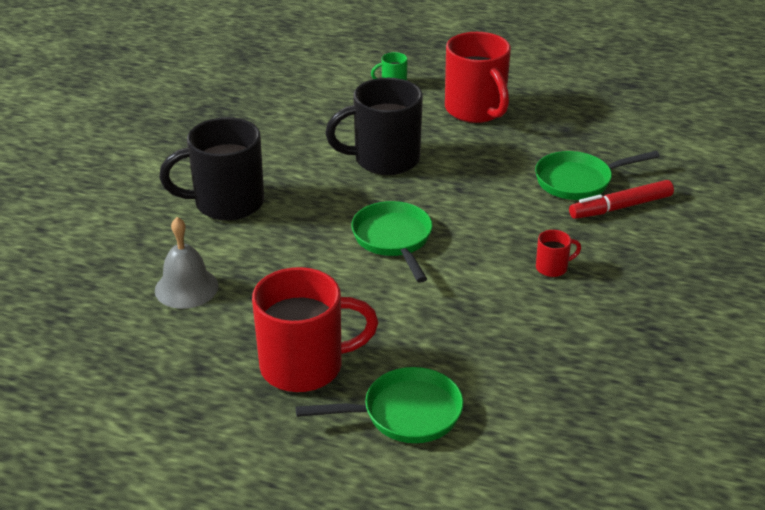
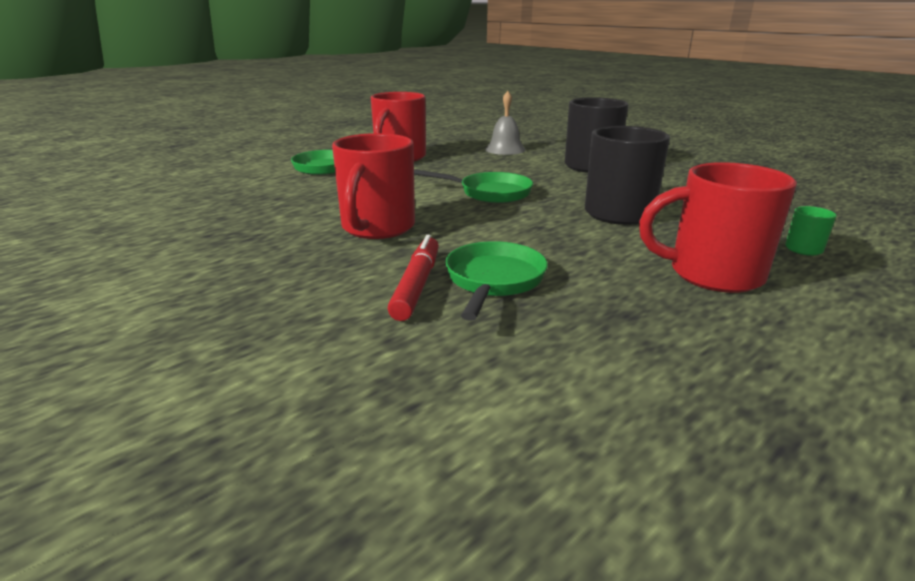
camera: 120 degrees right, 10 degrees down
(552, 268) = (377, 228): red mug -> red mug, size x2.33

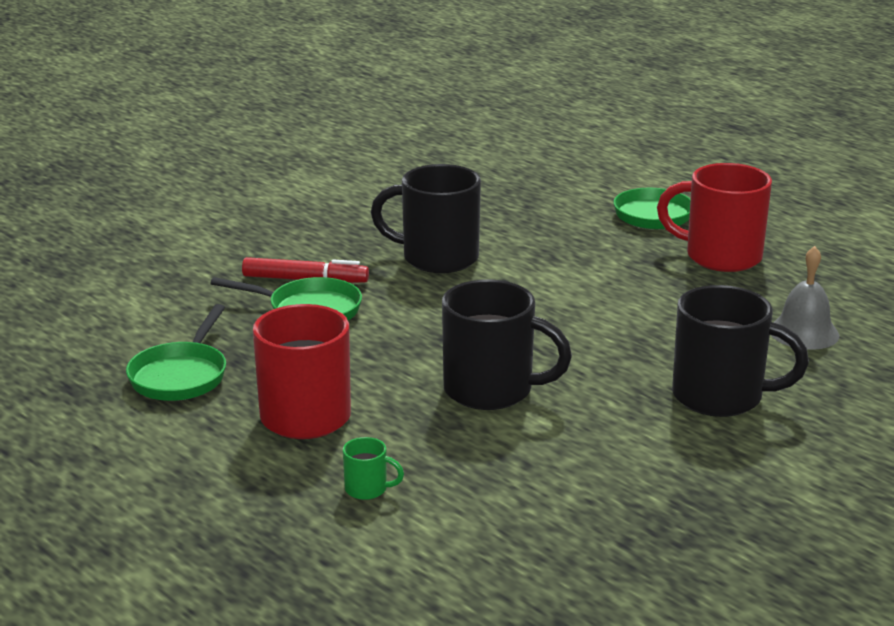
camera: 90 degrees right, 0 degrees up
(377, 228) = (437, 258): red mug -> black mug
(490, 193) = (561, 315): green pan -> green pan (181, 376)

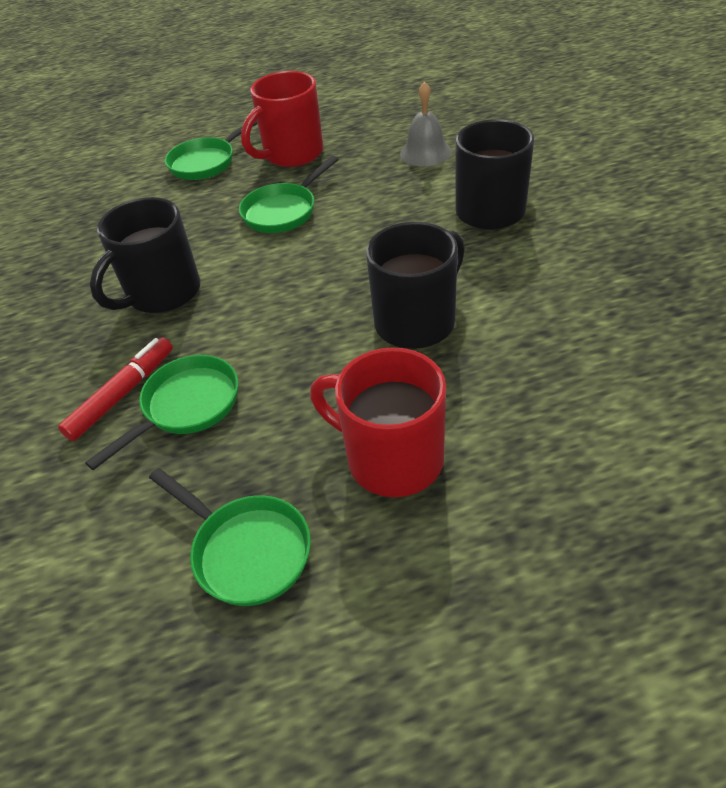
camera: 60 degrees left, 20 degrees up
(367, 489) = (547, 445): green mug -> none
(610, 279) = (283, 211): none -> green pan

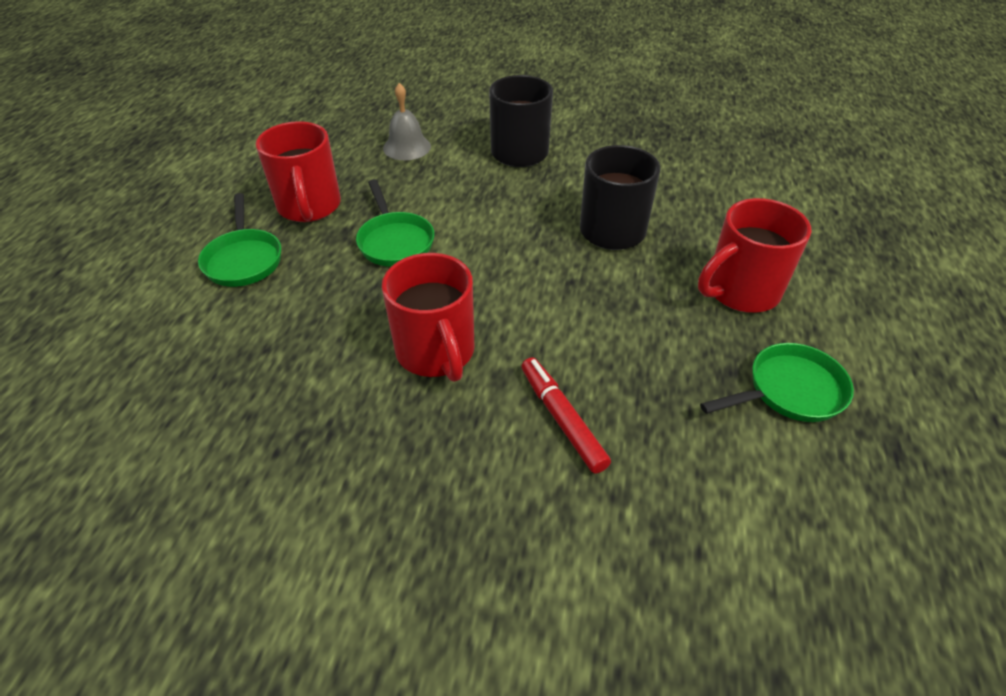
camera: 65 degrees left, 0 degrees up
(162, 294) = (436, 352): black mug -> red mug
(186, 406) = (611, 380): green pan -> none

